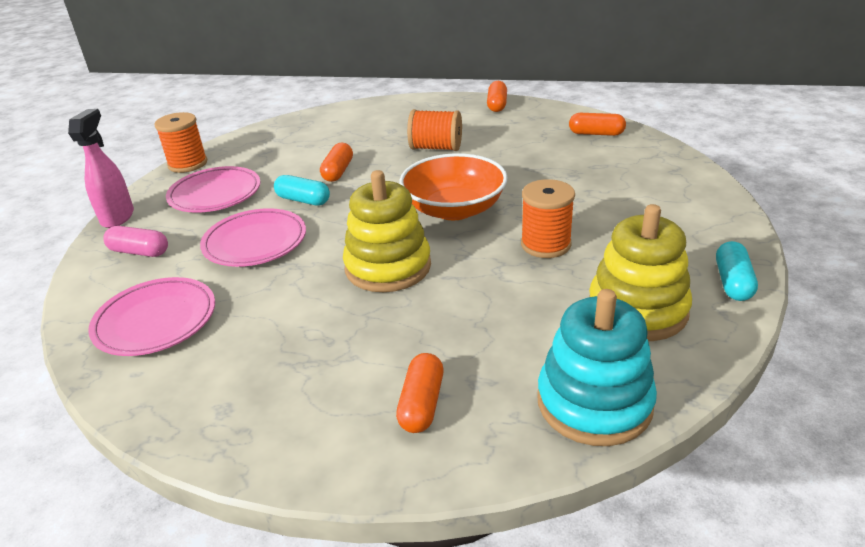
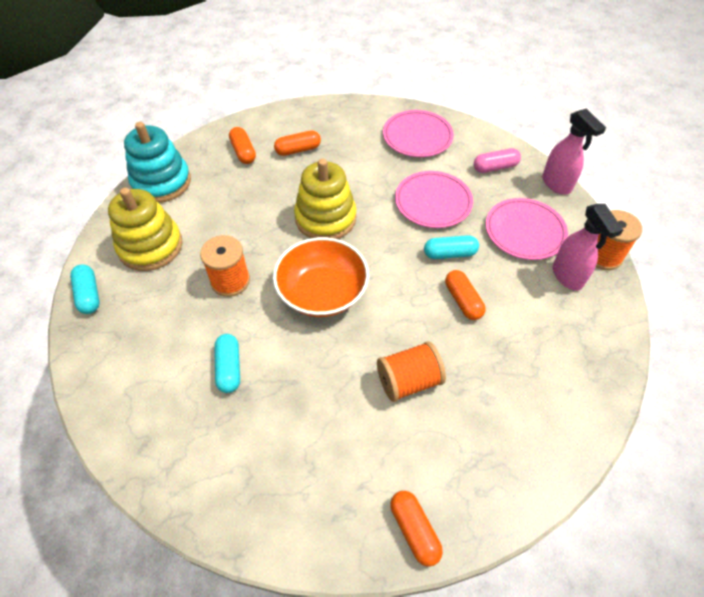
camera: 145 degrees right, 20 degrees up
(237, 161) = (567, 276): none -> pink spray bottle
(581, 188) = (229, 368): none -> turquoise capsule
(596, 133) = (250, 496): orange capsule -> orange capsule (298, 150)

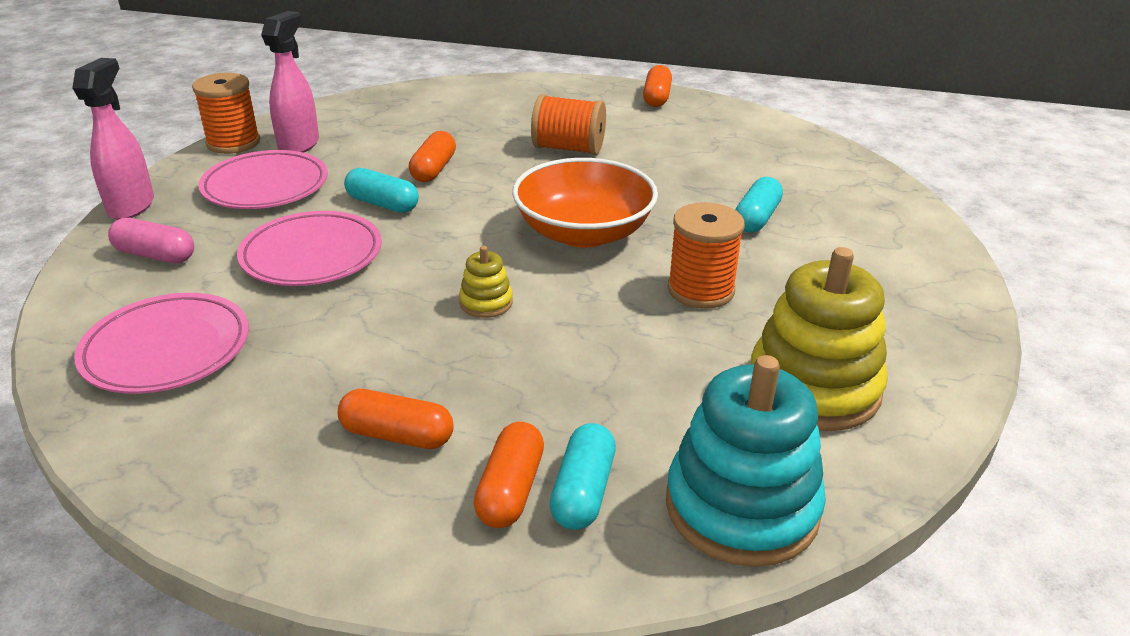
camera: 145 degrees left, 20 degrees down
(89, 295) = (945, 361): turquoise capsule -> turquoise capsule (583, 491)
(325, 218) = (486, 303): yellow stacking toy -> yellow stacking toy, size x0.46

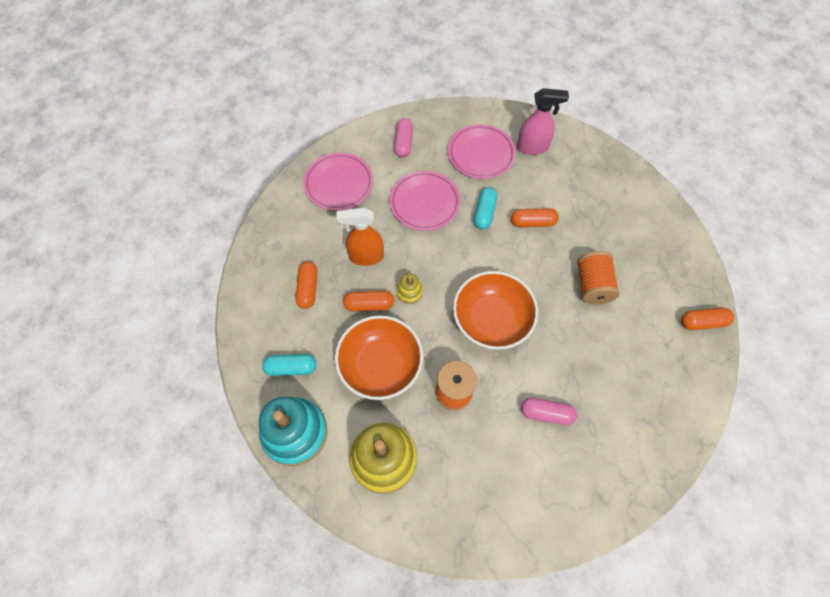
camera: 75 degrees right, 30 degrees up
(132, 206) = (441, 111): pink spray bottle -> none
(233, 143) = (521, 117): orange spool -> none
(375, 341) = (366, 256): none -> orange spray bottle
(510, 490) = (286, 340): orange capsule -> orange capsule (369, 305)
(623, 361) = (380, 365): none -> orange bowl
(756, 218) = (546, 413): turquoise capsule -> pink capsule

